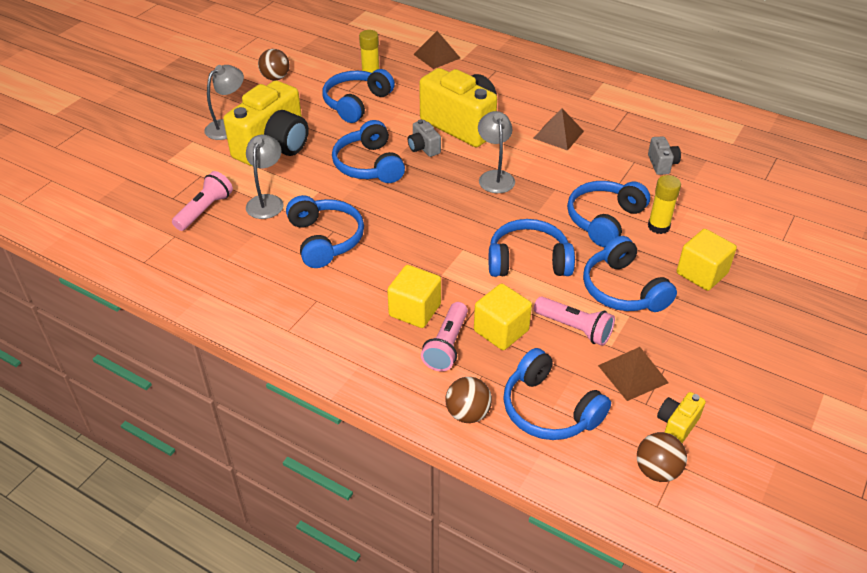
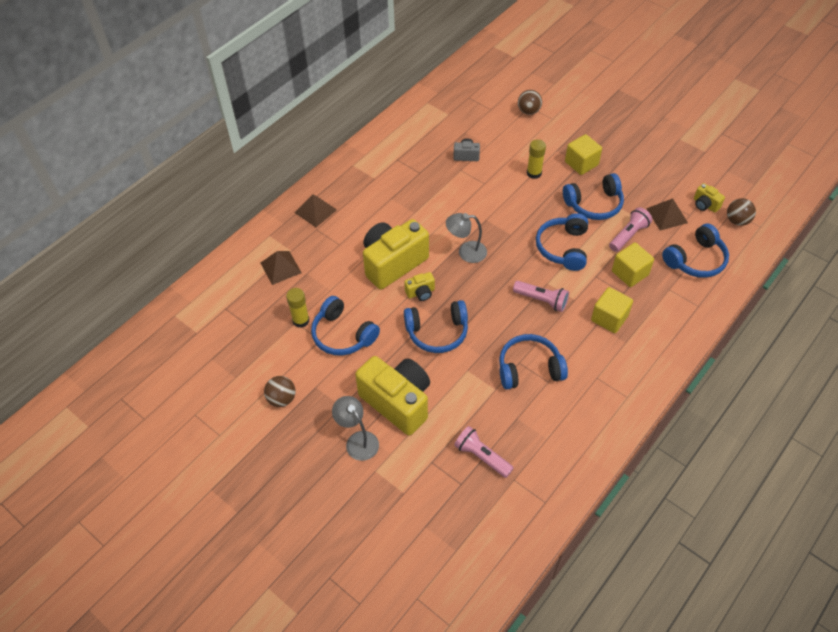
camera: 80 degrees left, 10 degrees up
(267, 201) = (476, 408): grey lamp -> none
(423, 148) = (420, 293): grey camera -> yellow camera
(447, 345) = (643, 304): pink flashlight -> pink flashlight (542, 300)
(468, 413) = (700, 300): brown ball -> brown ball (528, 111)
(558, 134) = (419, 205): brown pyramid -> brown pyramid (315, 211)
(604, 220) = (524, 199): blue headphones -> none

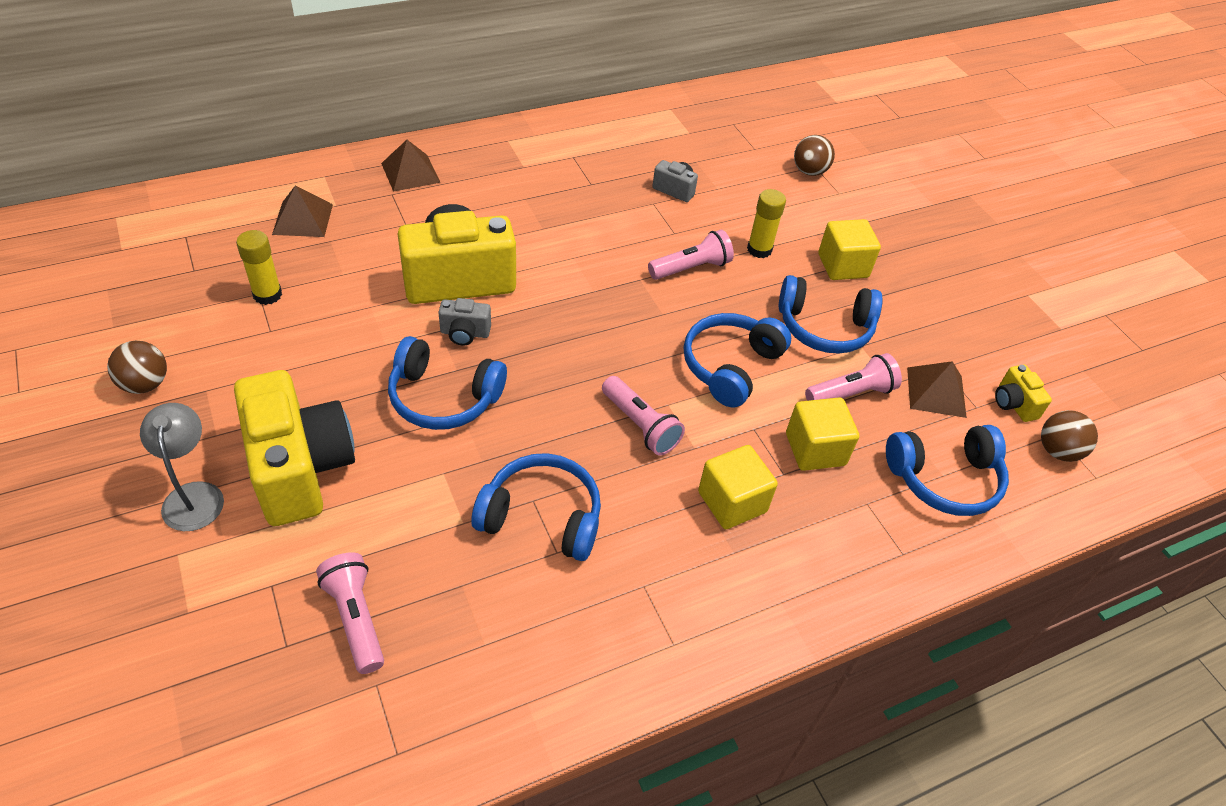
camera: 20 degrees right, 5 degrees down
(343, 334) = (307, 339): blue headphones -> none
(420, 293) = (465, 333): yellow camera -> grey camera
(466, 252) = (576, 309): grey lamp -> none
(507, 200) = (691, 268): none -> pink flashlight

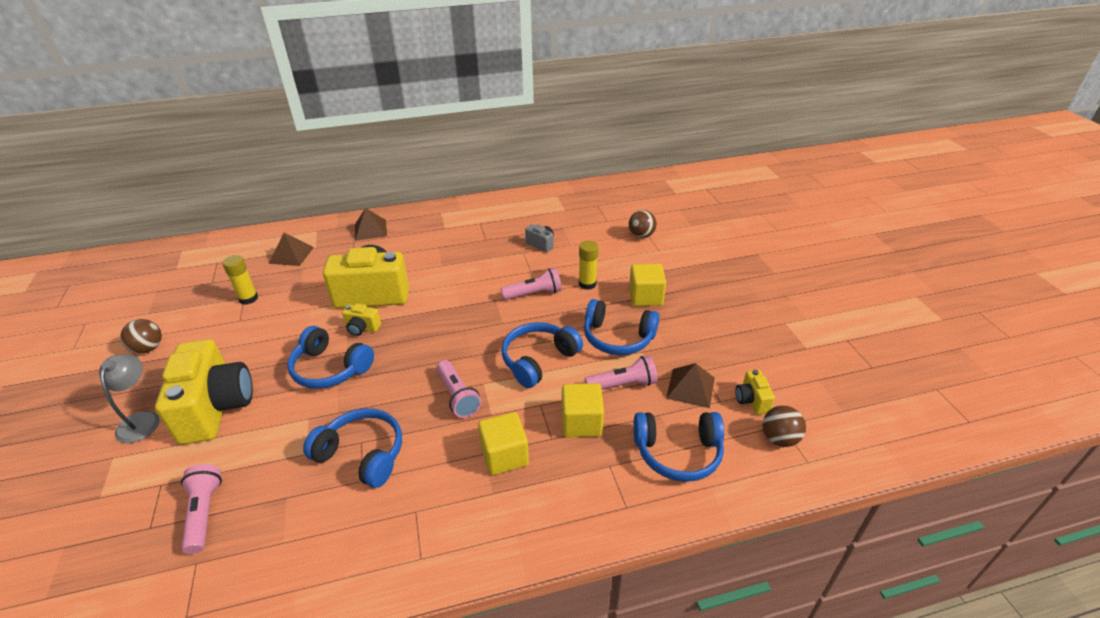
camera: 15 degrees right, 10 degrees down
(465, 333) = (362, 328): grey camera -> yellow camera

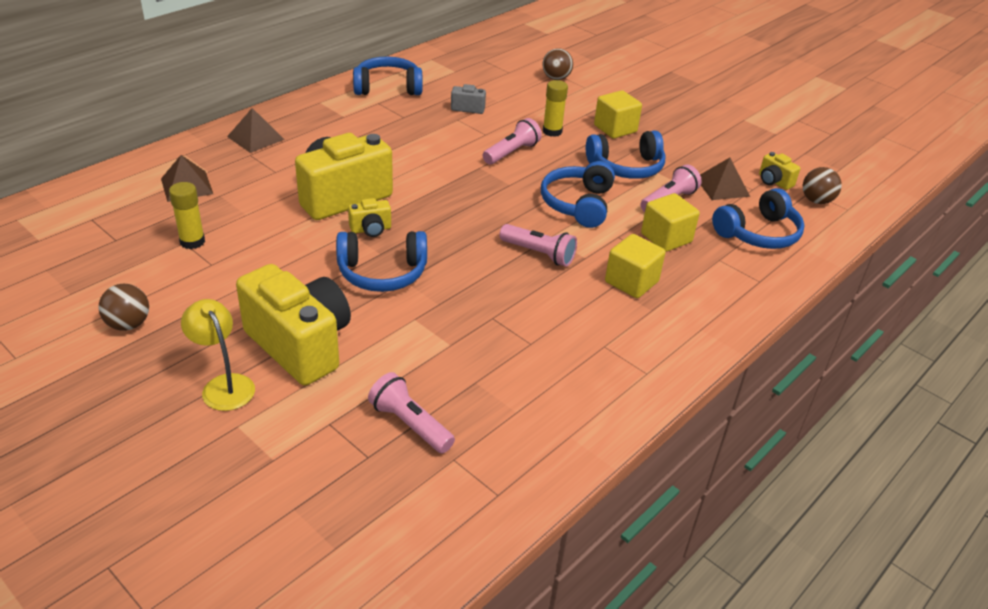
camera: 35 degrees left, 0 degrees up
(142, 420) = (224, 385): grey lamp -> yellow lamp
(362, 454) = (506, 326): blue headphones -> blue headphones (388, 87)

